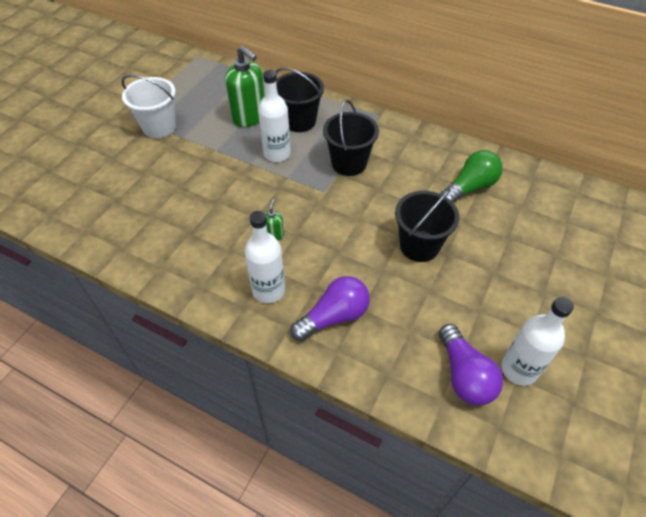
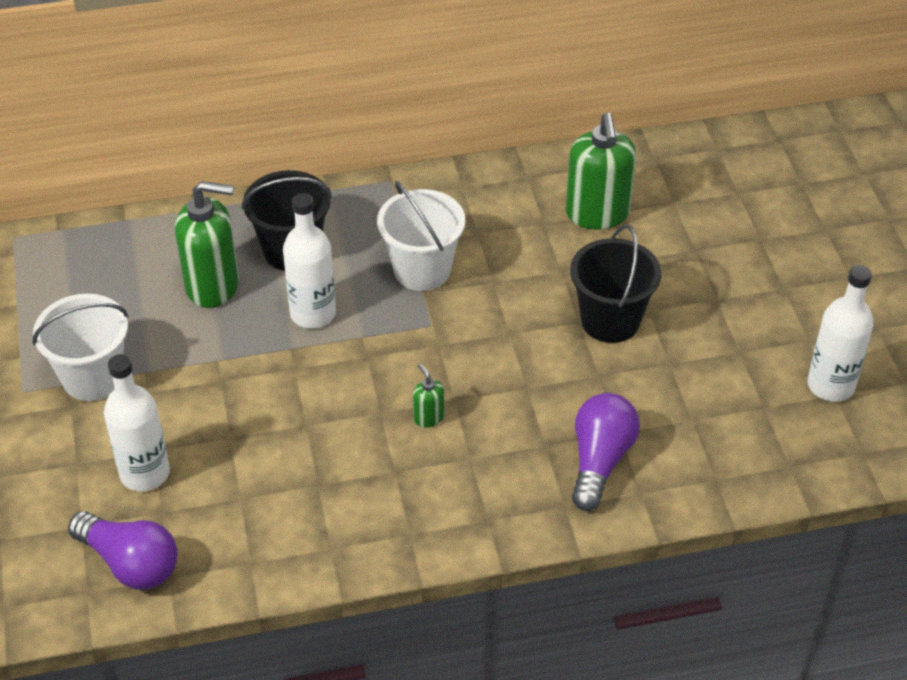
camera: 40 degrees left, 5 degrees down
(268, 290) = (496, 483): white bottle -> white bottle (145, 473)
(349, 163) = (422, 270): black bucket -> white bucket
(464, 375) = (787, 427): purple light bulb -> purple light bulb (130, 563)
(470, 187) = (597, 214): green light bulb -> green soap dispenser

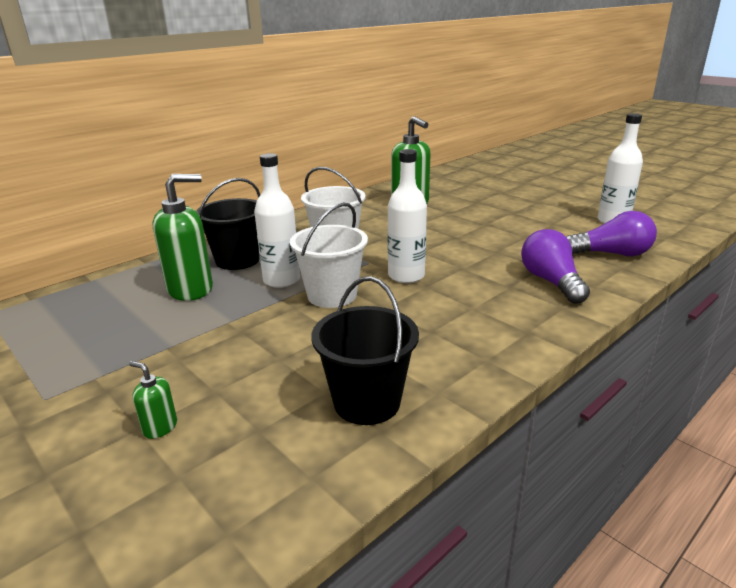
camera: 30 degrees left, 20 degrees down
(93, 377) = (117, 366): white bucket -> white bucket (332, 295)
(130, 563) = (259, 484): purple light bulb -> purple light bulb (611, 254)
(145, 473) = (218, 409): white bottle -> white bottle (406, 276)
(428, 417) = (419, 299): green soap dispenser -> green soap dispenser (160, 427)
(610, 321) = (471, 232): black bucket -> black bucket (367, 402)

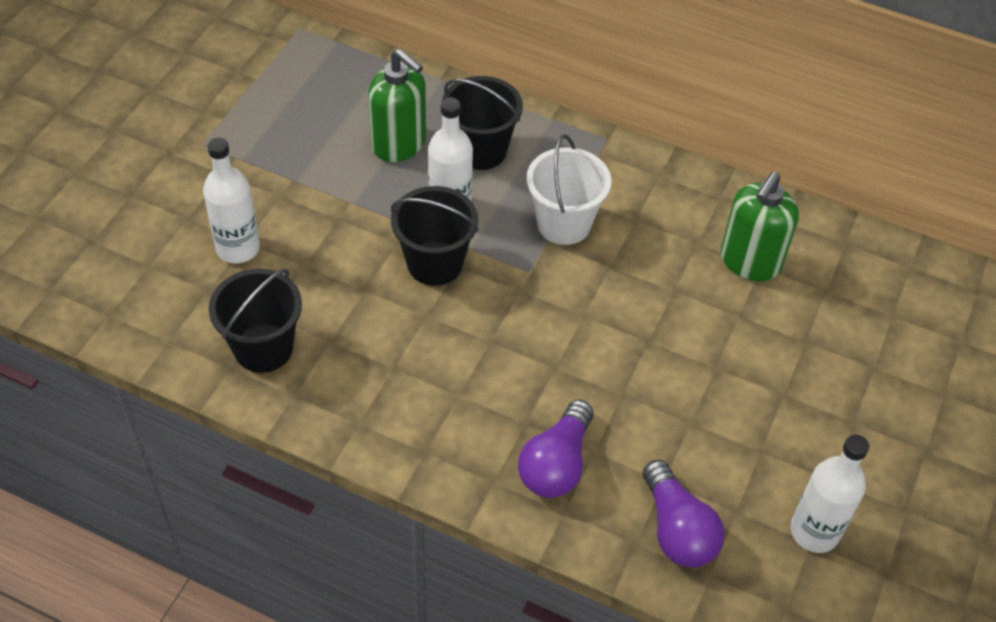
camera: 65 degrees right, 25 degrees up
(160, 427) = (192, 230): green soap dispenser -> none
(332, 295) = (435, 263): white bucket -> black bucket
(406, 276) = (509, 316): white bottle -> white bottle (238, 248)
(551, 282) = (556, 464): purple light bulb -> purple light bulb turned 150 degrees clockwise

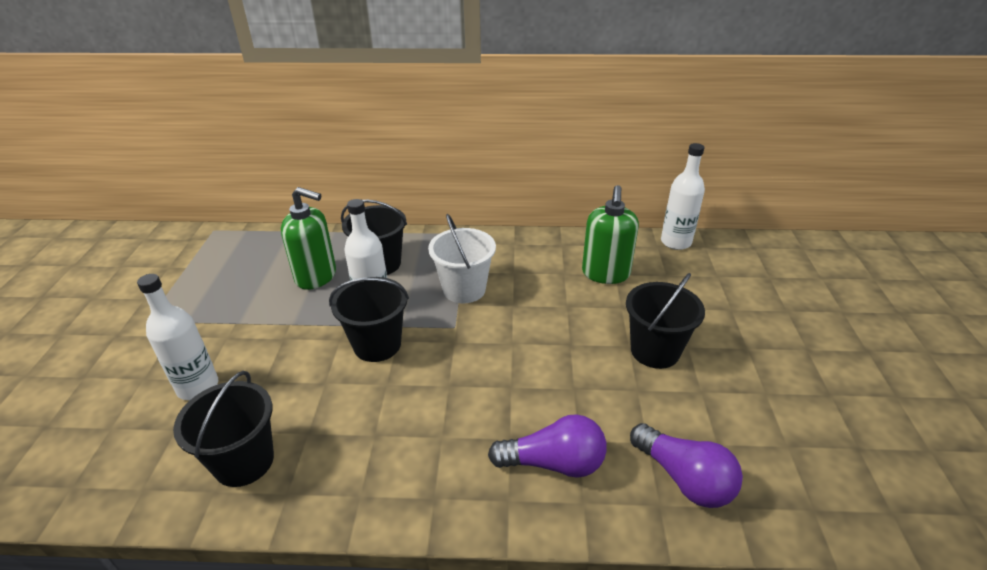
camera: 20 degrees left, 15 degrees down
(556, 464) = (554, 463): purple light bulb -> purple light bulb turned 90 degrees counterclockwise
(741, 385) = (655, 351): none -> black bucket
(814, 531) = (784, 436): white bottle -> white bottle (676, 242)

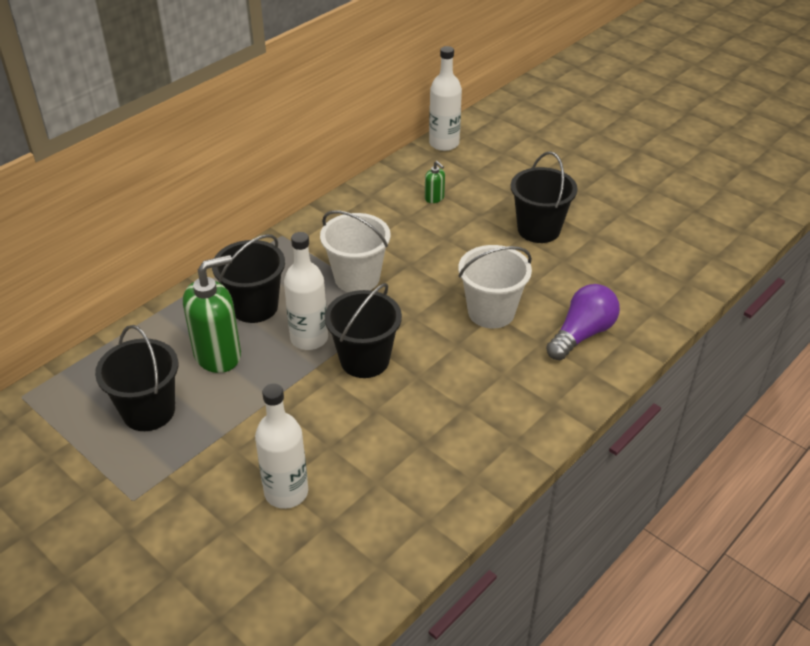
camera: 50 degrees left, 5 degrees up
(244, 461) = (413, 492): black bucket -> black bucket (148, 411)
(511, 383) = (491, 312): none -> white bucket
(605, 274) = (434, 198): green soap dispenser -> green soap dispenser, size x0.45
(684, 478) = (648, 288): purple light bulb -> none

